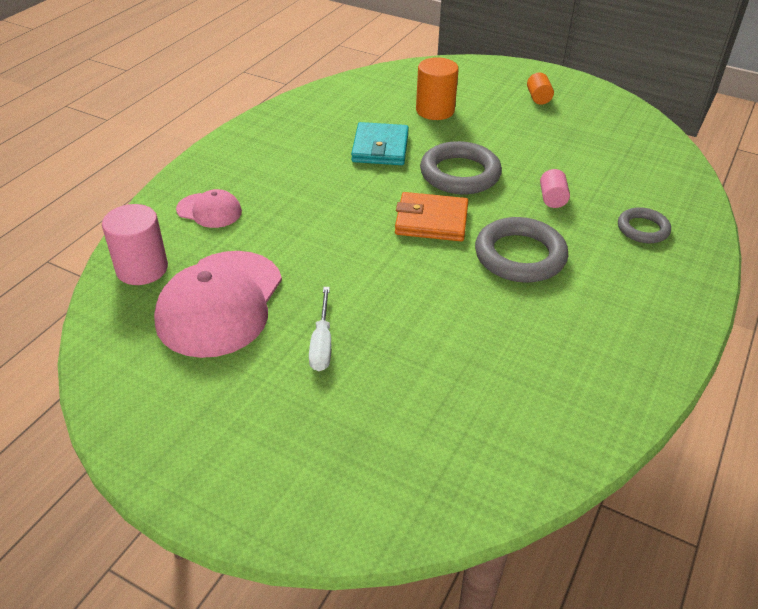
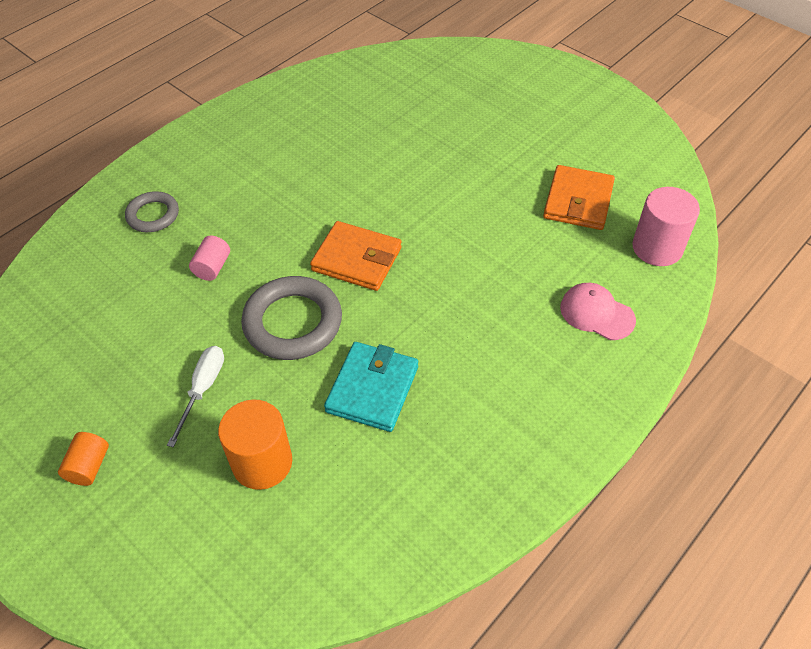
camera: 165 degrees left, 10 degrees up
(220, 303) = (578, 201): pink cap -> orange wallet
(322, 343) = (494, 155): white screwdriver -> white screwdriver (203, 389)
(520, 256) = (291, 205): grey ring -> none

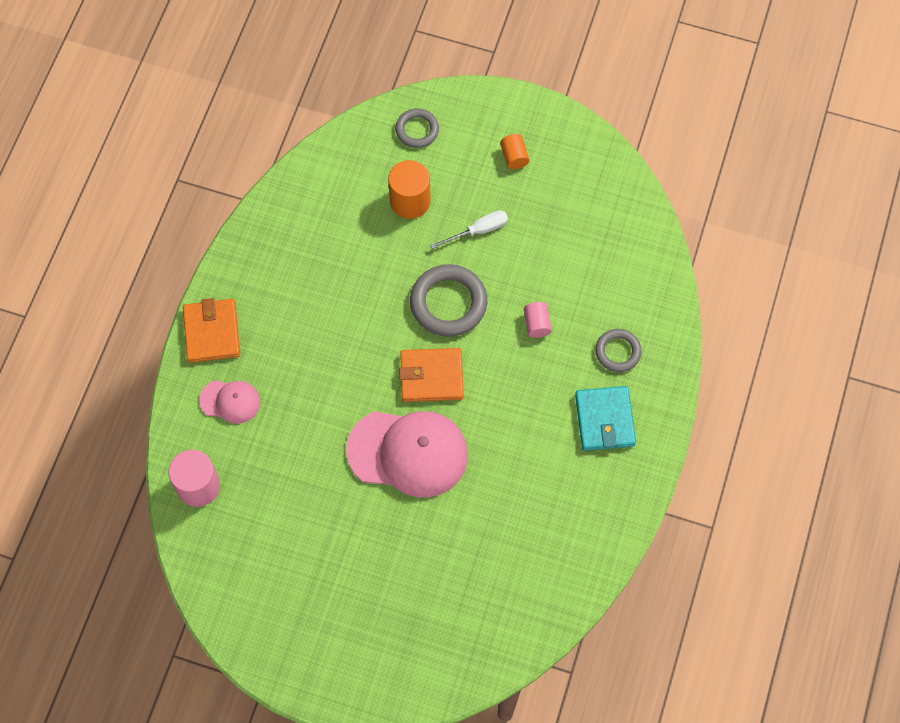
camera: 155 degrees right, 15 degrees up
(187, 566) = (417, 130): none -> grey ring
(203, 389) = (478, 231): white screwdriver -> white screwdriver turned 105 degrees counterclockwise
(372, 389) = (366, 276): turquoise wallet -> turquoise wallet (605, 420)
(420, 205) = (408, 453): none -> pink cap
(578, 201) = (276, 512): orange wallet -> orange wallet (212, 332)

